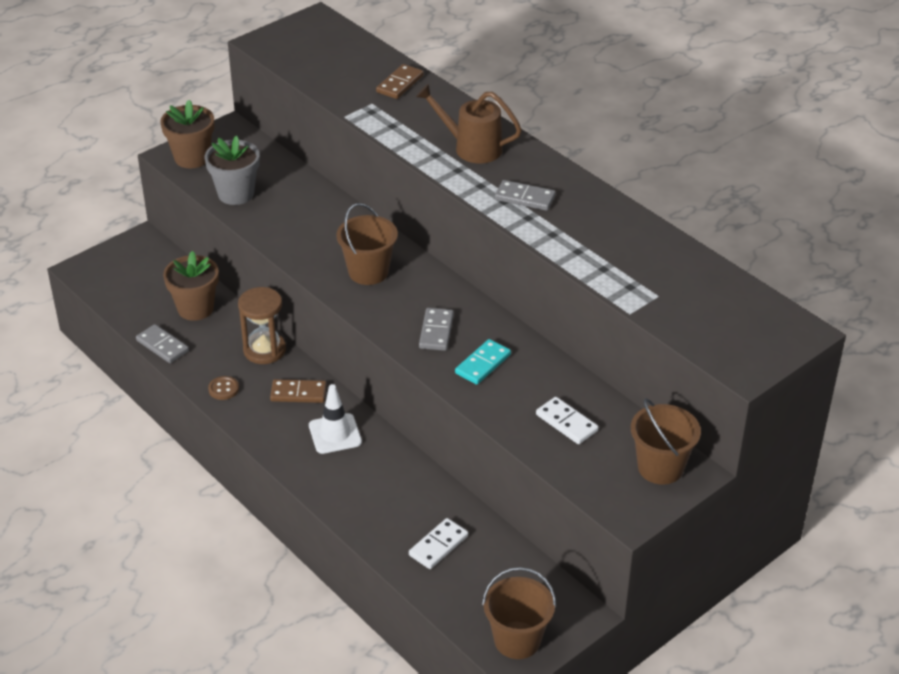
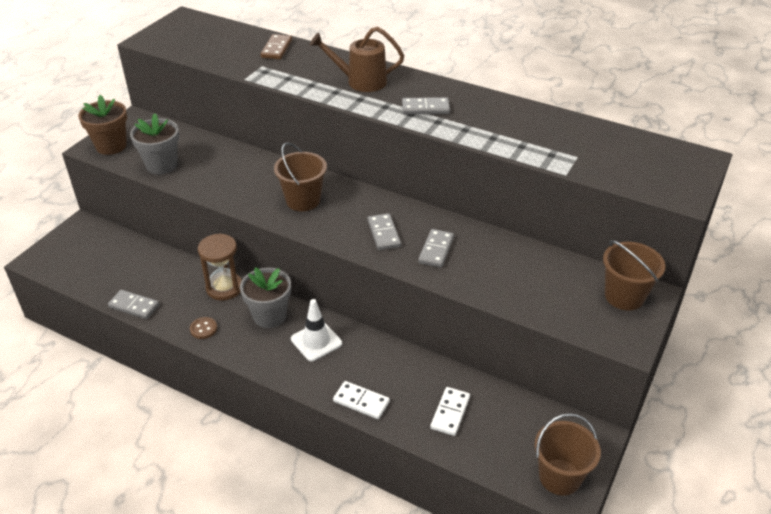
camera: 20 degrees left, 0 degrees up
(195, 308) = (150, 268): brown flower pot -> none
(298, 393) = (269, 316): brown domino -> grey flower pot
(482, 364) = (436, 250): turquoise domino -> grey domino
(566, 423) = (530, 280): white domino -> white domino (361, 402)

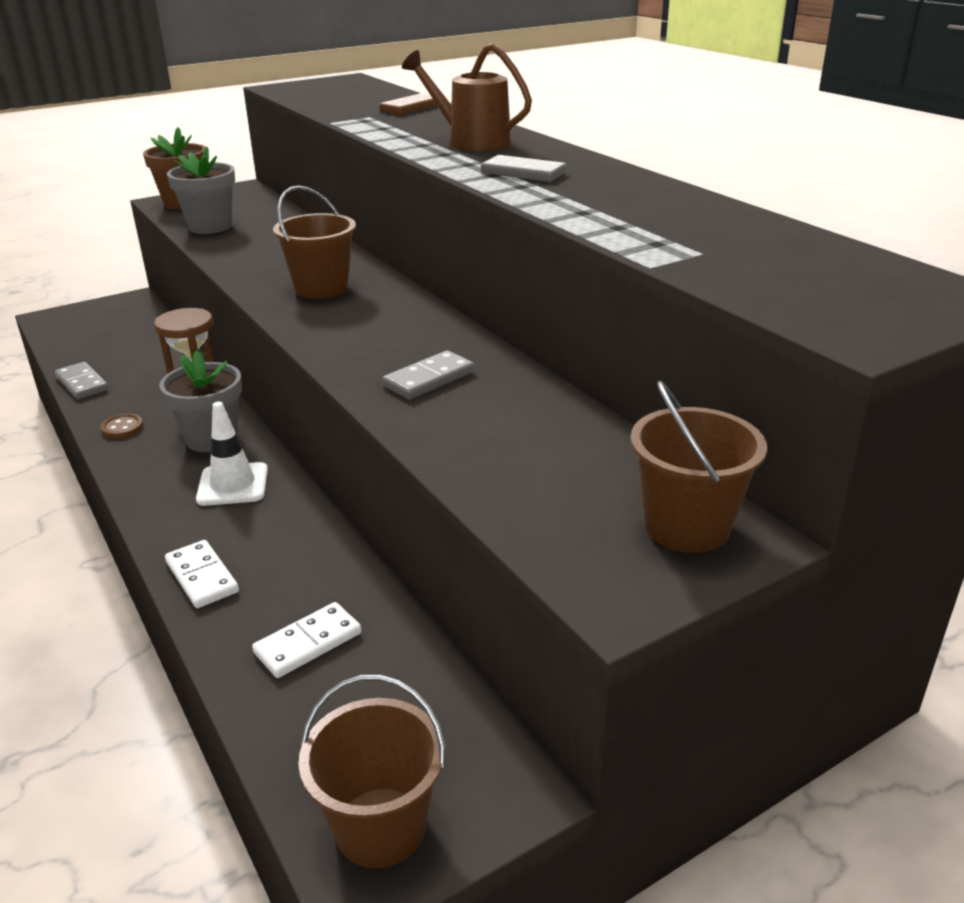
camera: 30 degrees right, 10 degrees down
(383, 233) = (379, 343): grey domino -> none

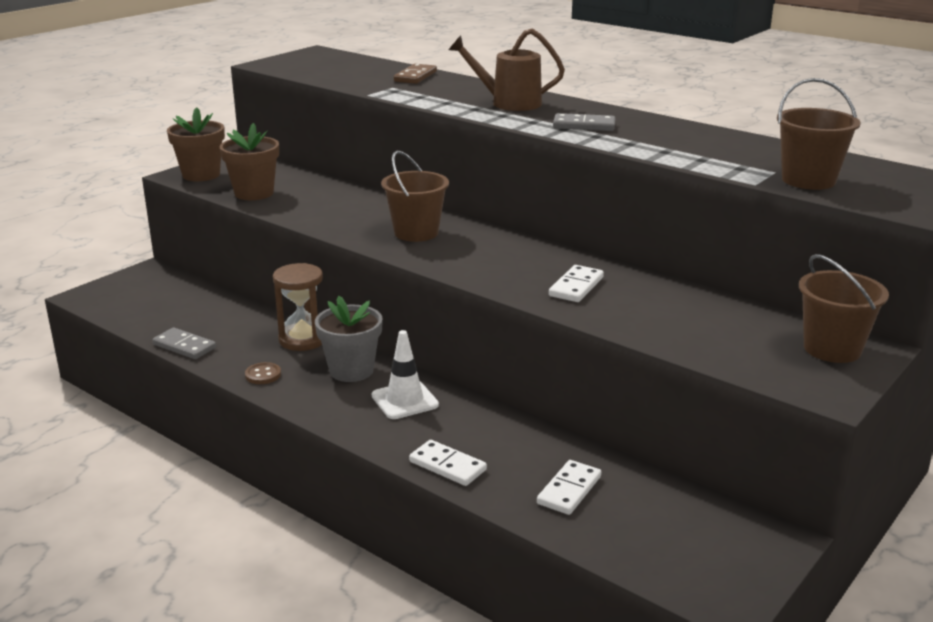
camera: 20 degrees left, 5 degrees down
(210, 227) = (254, 193): grey flower pot -> brown flower pot
(380, 827) = (716, 577): brown bucket -> brown bucket (808, 180)
(429, 379) = (576, 286): grey domino -> white domino

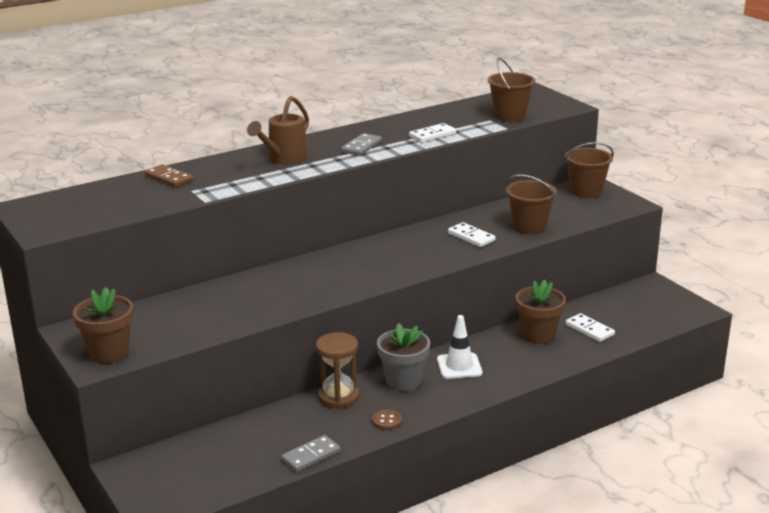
camera: 70 degrees left, 0 degrees up
(254, 193) = (189, 330): brown flower pot -> brown flower pot (538, 335)
(416, 233) = (340, 273): brown bucket -> brown bucket (529, 227)
(447, 466) = (548, 364): white domino -> white domino (432, 135)

